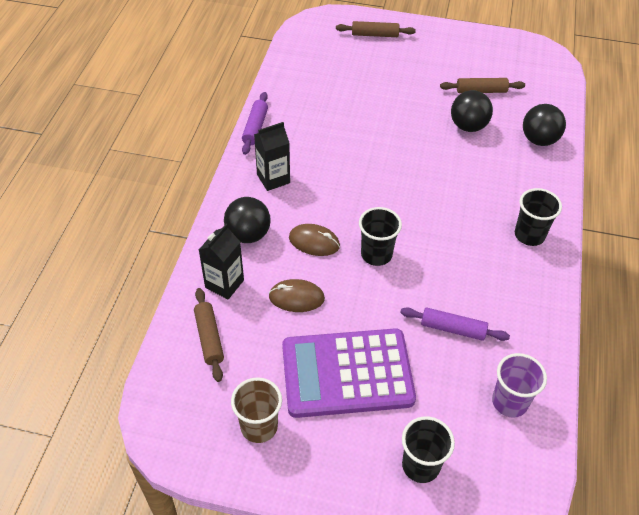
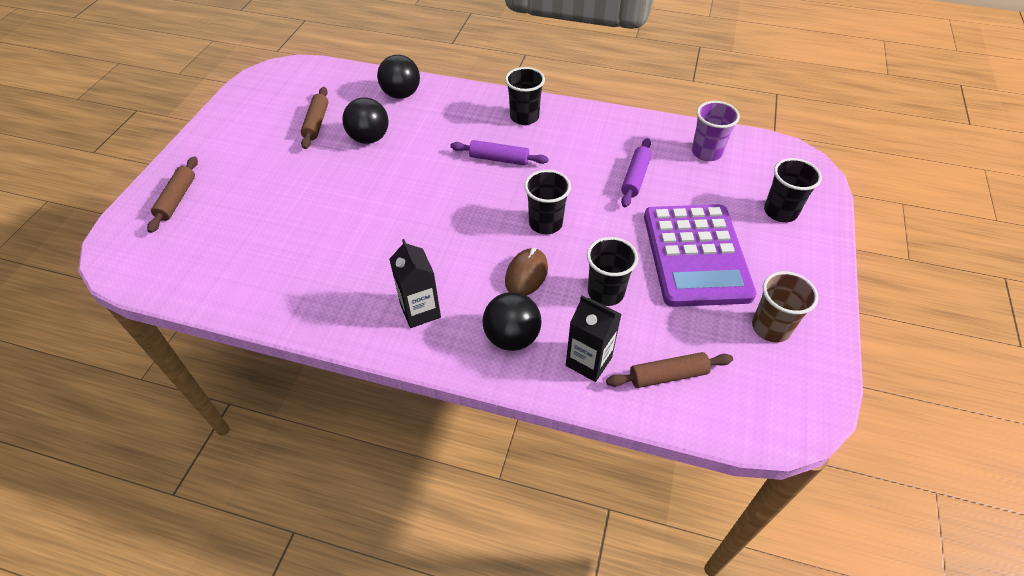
camera: 85 degrees left, 0 degrees up
(255, 128) = (320, 329): purple rolling pin -> purple rolling pin (499, 159)
(296, 298) = (605, 292): brown mouse -> black cup

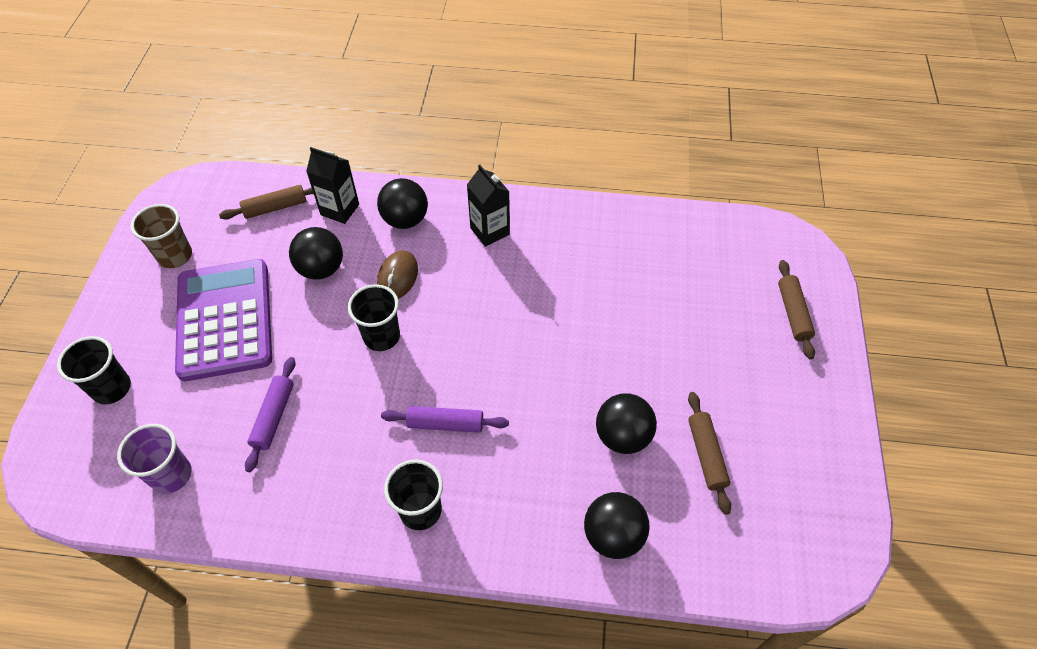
camera: 170 degrees right, 5 degrees up
(605, 292) = (321, 269): black cup -> black ball

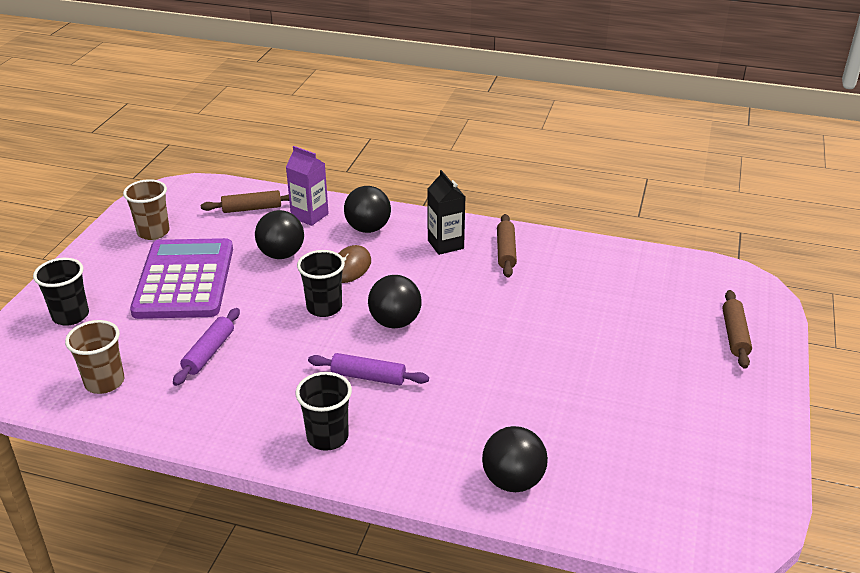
camera: 10 degrees right, 20 degrees down
(171, 475) = (104, 382): purple cup -> brown cup
(340, 209) = (309, 216): black carton -> purple carton
(622, 436) = (540, 407): black ball -> black ball (395, 322)
(706, 455) = (622, 432): brown rolling pin -> brown rolling pin (506, 251)

